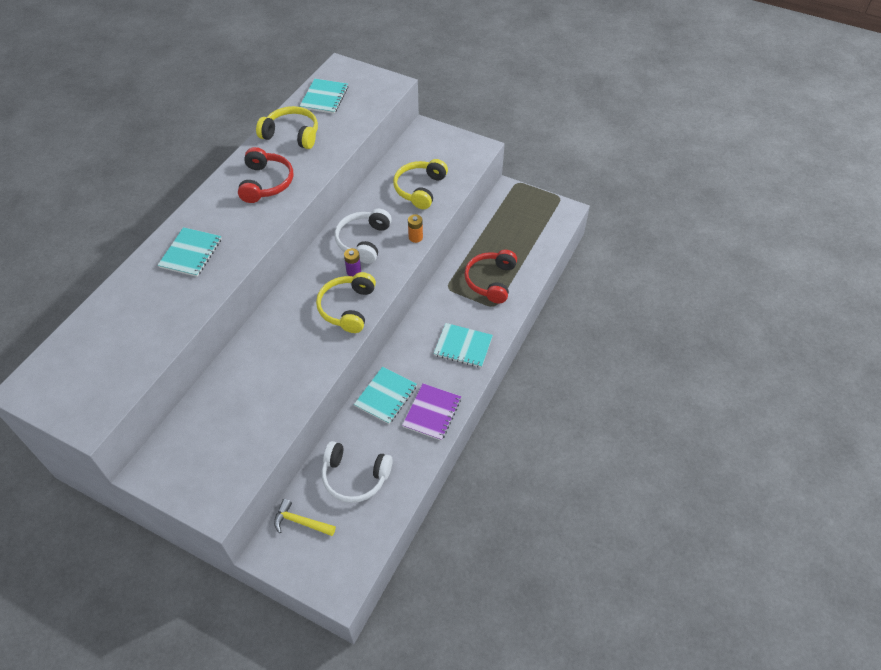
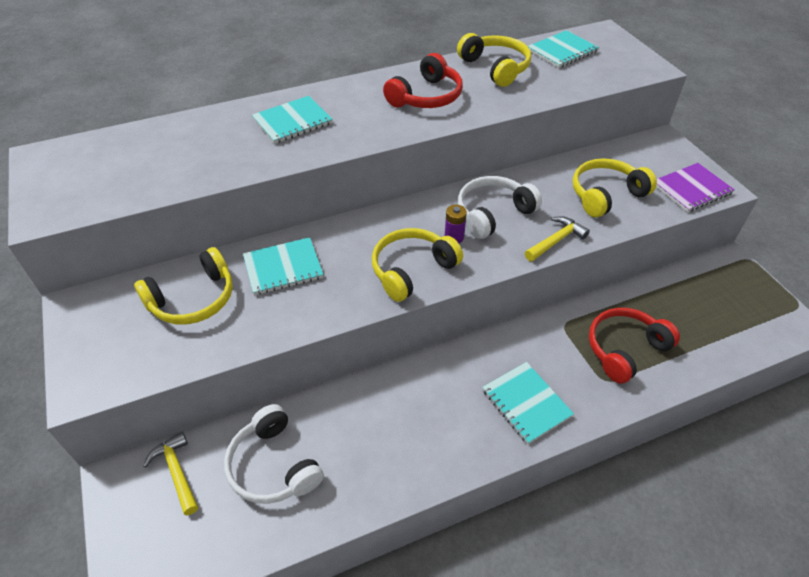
camera: 40 degrees right, 5 degrees down
(226, 414) = (193, 299): none -> yellow headphones
(386, 396) = (388, 399): turquoise notebook -> turquoise notebook (283, 268)
(415, 237) = (556, 241): orange battery -> yellow hammer
(432, 413) = (421, 456): purple notebook -> purple notebook (691, 189)

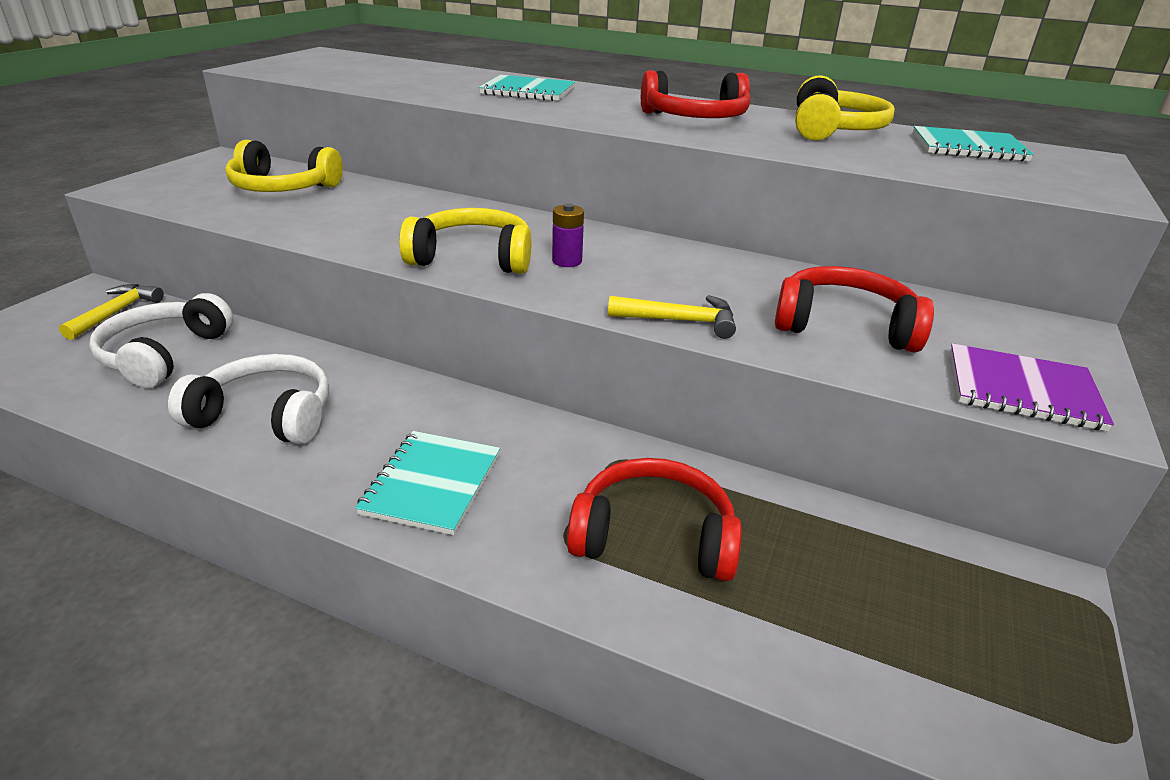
camera: 45 degrees right, 15 degrees down
(283, 268) = (378, 204): turquoise notebook -> none
(493, 214) = (650, 268): white headphones -> white headphones (265, 415)
(606, 195) = (844, 326): yellow headphones -> red headphones

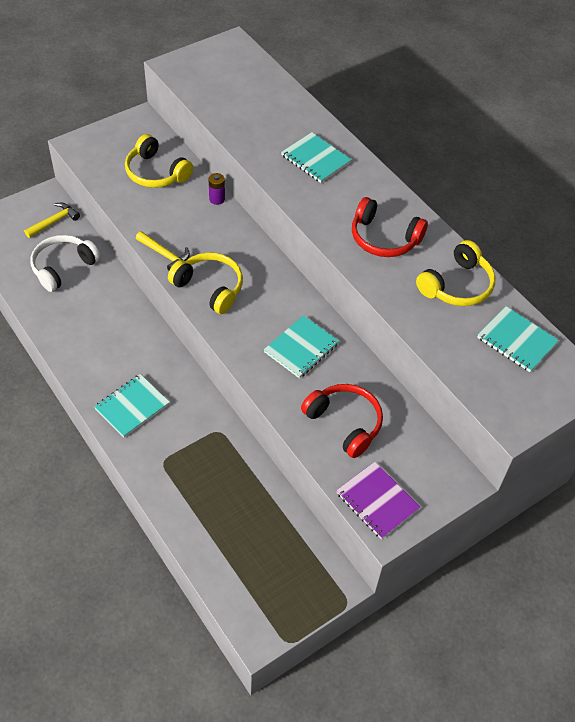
camera: 30 degrees right, 20 degrees up
(265, 415) = (88, 332): white headphones -> none
(567, 261) = (254, 310): purple battery -> purple battery (217, 199)
(653, 537) = (199, 478): red headphones -> none
(679, 276) = (301, 348): none -> turquoise notebook
(680, 321) = (267, 383): yellow hammer -> yellow hammer (165, 255)

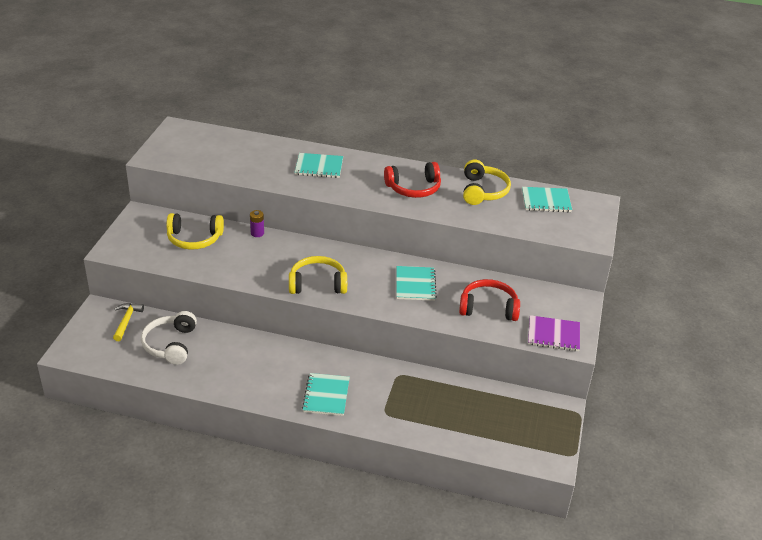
camera: 40 degrees left, 15 degrees down
(165, 255) = (264, 282): yellow hammer -> none

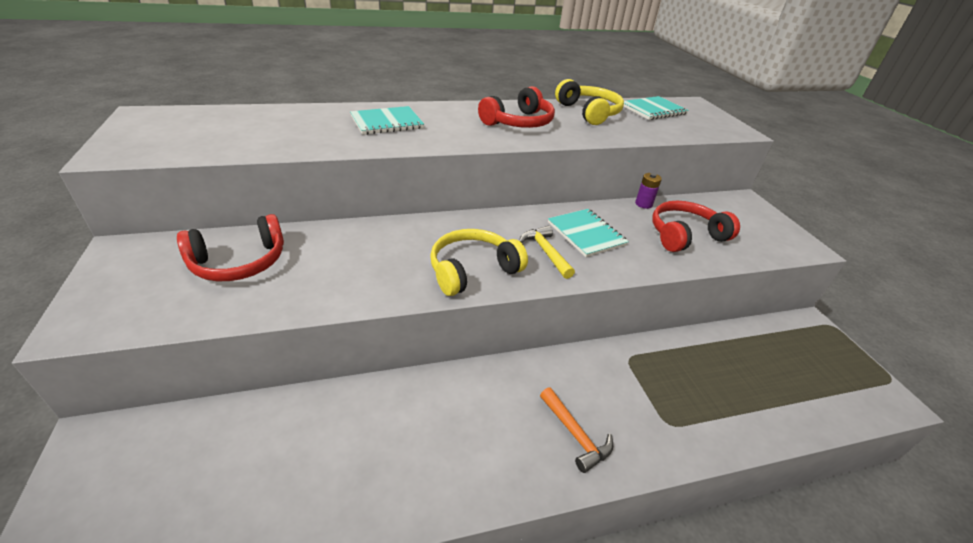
camera: 30 degrees left, 0 degrees up
(126, 321) = (158, 444): yellow hammer -> yellow hammer (546, 252)
(171, 344) = (269, 456): white headphones -> none
(194, 239) = (239, 262): yellow headphones -> red headphones
(257, 233) = (335, 229): purple battery -> purple battery (643, 204)
(326, 395) = (575, 434): turquoise notebook -> orange hammer
(553, 335) = (775, 243): purple notebook -> none

